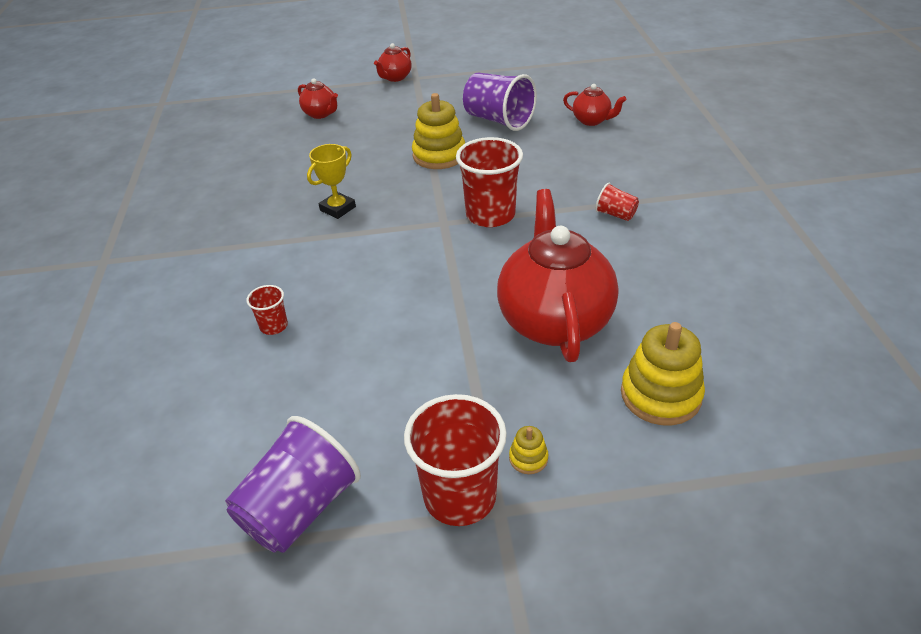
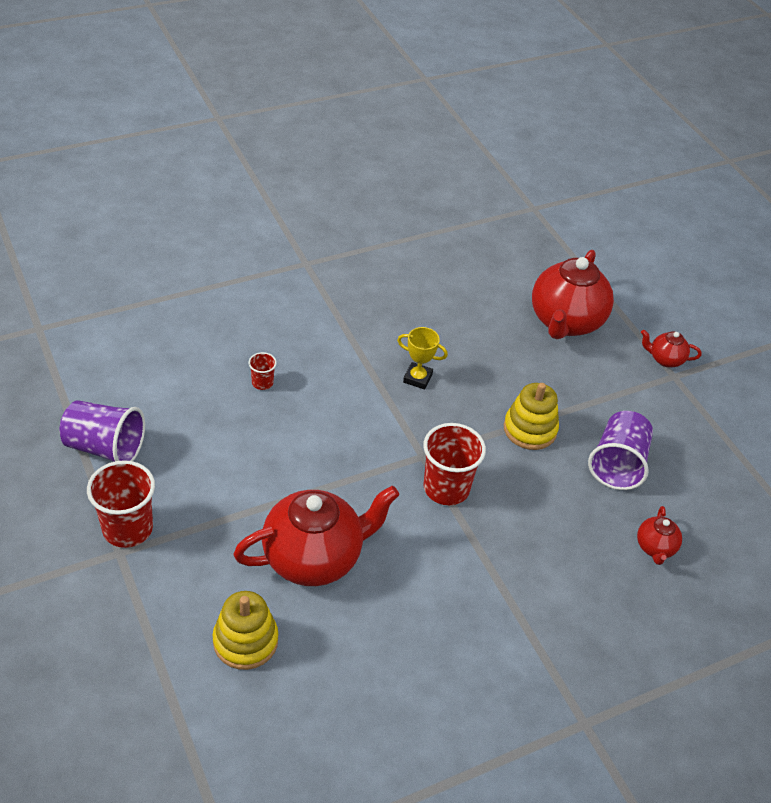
camera: 65 degrees right, 5 degrees up
(321, 114) = (565, 322): red teapot -> red teapot, size x2.17
(528, 458) = (166, 562): yellow stacking toy -> none
(615, 214) = (482, 587): red cup -> none

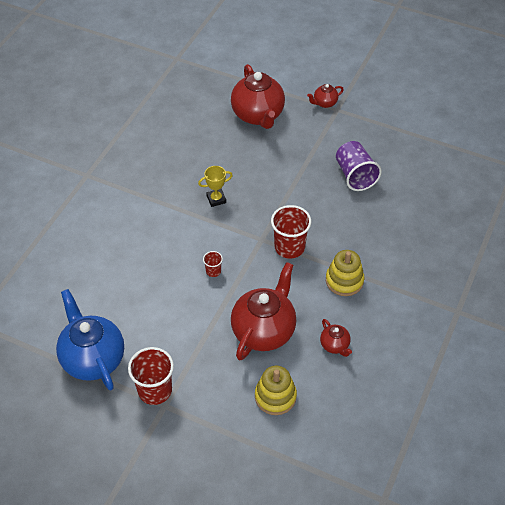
camera: 35 degrees left, 5 degrees up
(105, 447) = (93, 358): purple cup -> blue teapot
(262, 383) = (138, 260): red cup -> red cup (213, 271)
(530, 429) = (298, 187): yellow stacking toy -> yellow stacking toy (344, 281)
(655, 548) = (410, 205): red teapot -> red teapot (335, 345)

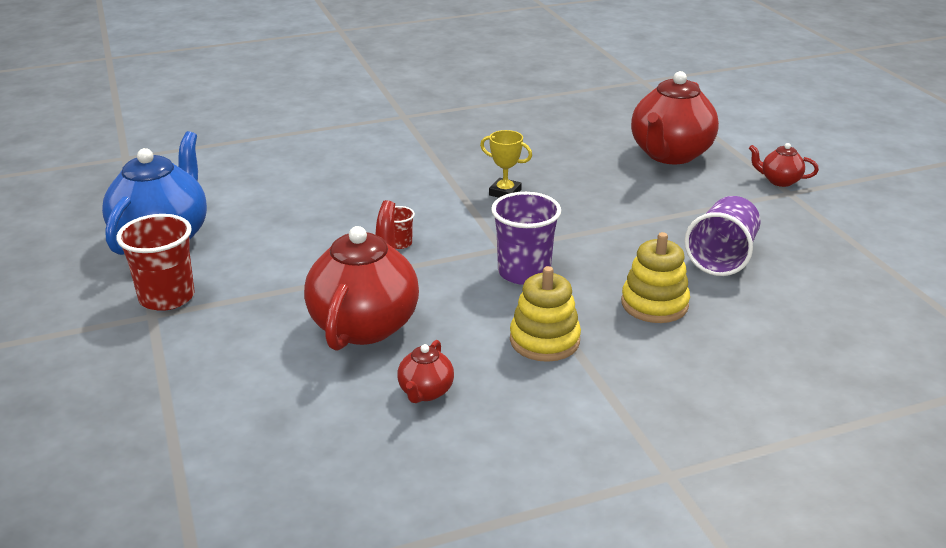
camera: 45 degrees right, 20 degrees down
(264, 330) = (365, 323): red teapot -> red teapot turned 60 degrees counterclockwise
(275, 396) = (270, 389): yellow stacking toy -> yellow stacking toy (654, 304)
(289, 247) = (524, 272): red cup -> purple cup

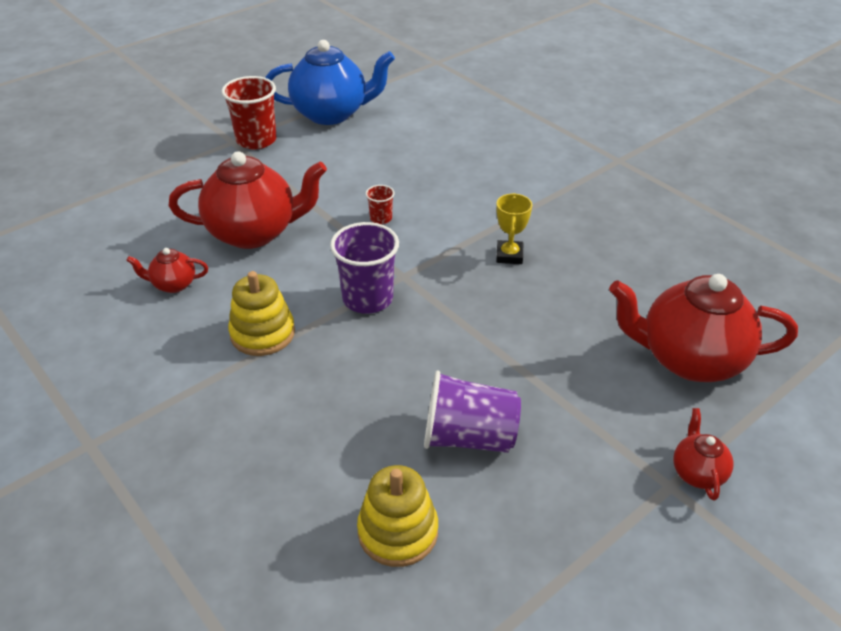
camera: 70 degrees right, 10 degrees up
(654, 304) = (349, 396): yellow stacking toy -> yellow stacking toy (398, 531)

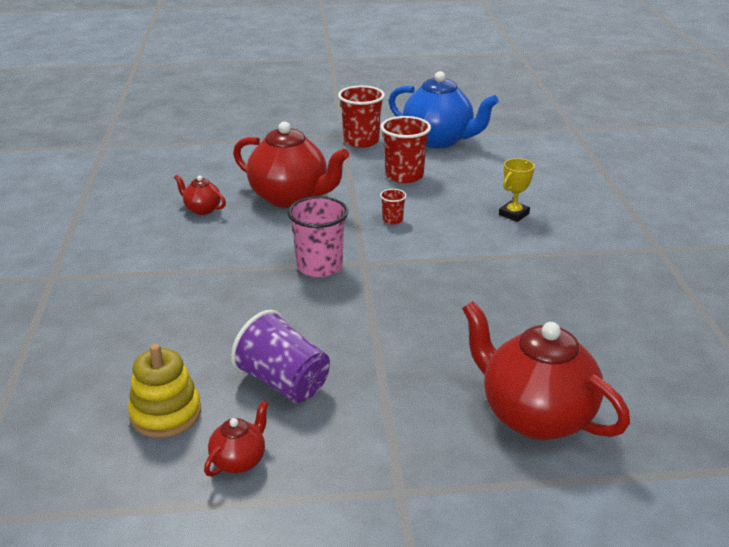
camera: 35 degrees right, 10 degrees down
(262, 333) = (223, 259): yellow stacking toy -> none
(340, 165) = (404, 176): none -> red cup
(367, 298) = (319, 267): purple cup -> pink cup
(509, 255) = (466, 281): yellow trophy -> yellow trophy (513, 214)
(697, 472) = (436, 495): red teapot -> red teapot (239, 460)

